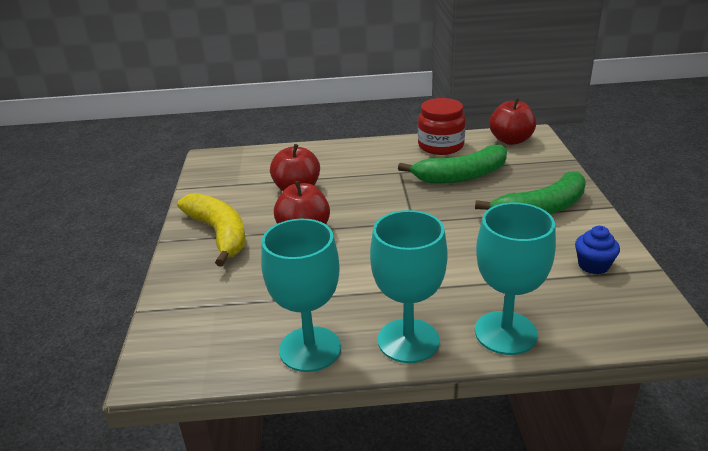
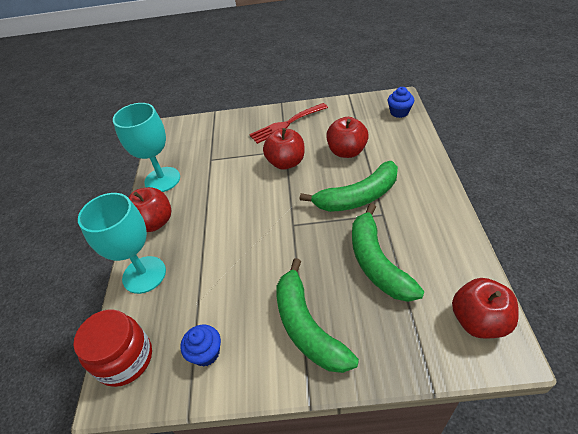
camera: 95 degrees right, 15 degrees up
(219, 234) = (286, 124): yellow banana -> red fork
(238, 158) = (399, 112): none -> blue cupcake
(374, 184) = (358, 197): none -> green banana
(408, 340) = (154, 222): turquoise goblet -> red apple
(440, 146) = (448, 247): red jar -> red jar (125, 359)

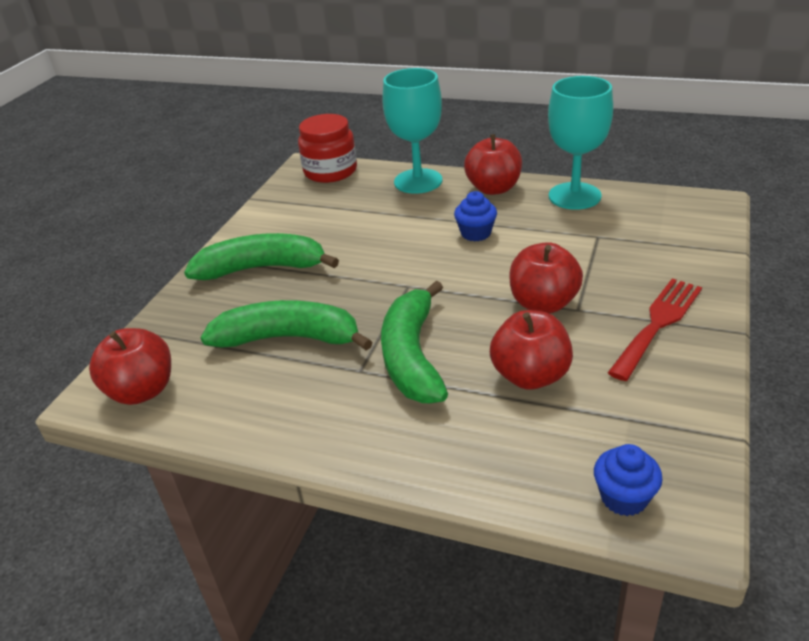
camera: 110 degrees right, 10 degrees down
(206, 353) = (295, 209): blue cupcake -> blue cupcake (476, 233)
(286, 124) = (657, 324): red fork -> red fork turned 45 degrees clockwise

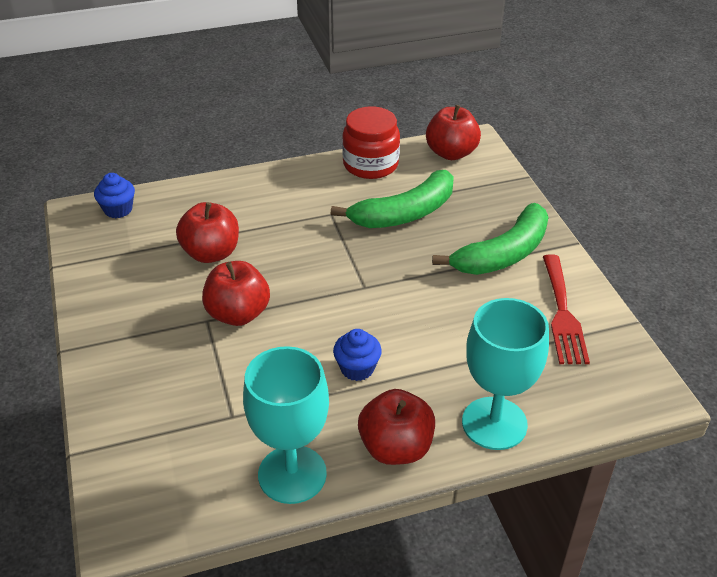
camera: 140 degrees right, 5 degrees up
(330, 171) = (613, 397): red jar -> red jar (370, 164)
(412, 356) = (304, 235): green banana -> none
(657, 324) = (134, 331): red fork -> red fork (563, 314)

